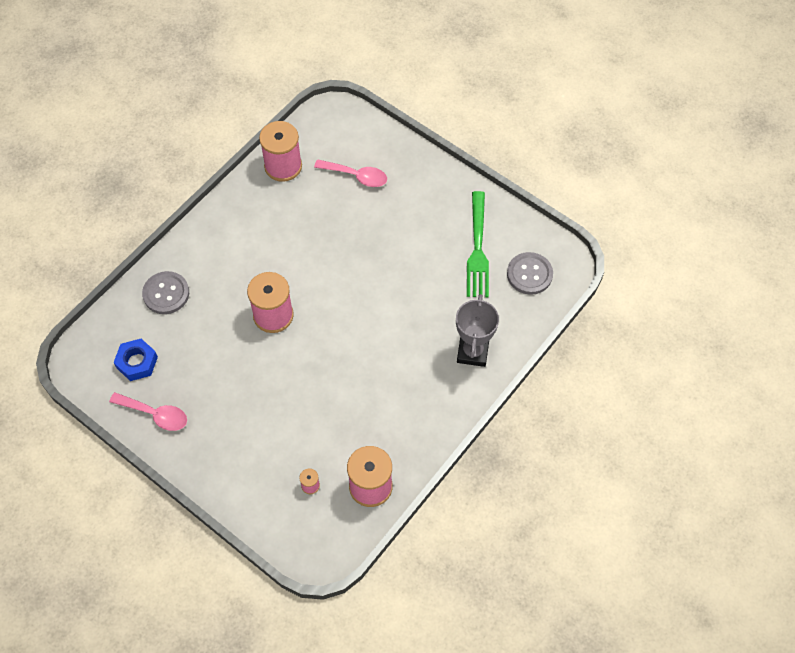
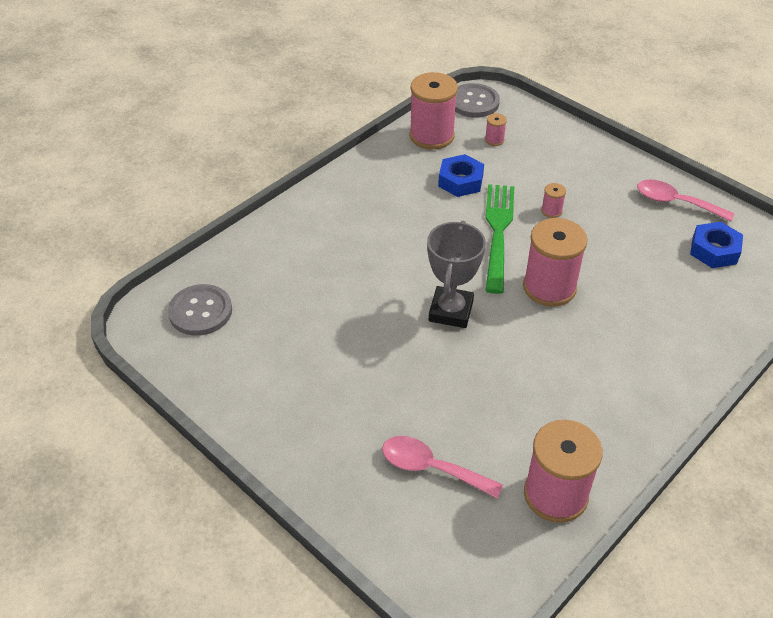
camera: 175 degrees left, 15 degrees down
(166, 293) = (700, 321): grey button -> grey button (474, 102)
(264, 396) = (551, 211): none -> pink spool
(342, 426) = (460, 181): none -> blue nut
(472, 352) = (299, 235): grey trophy -> grey trophy (451, 311)
(477, 248) = (262, 347): green fork -> green fork (498, 232)

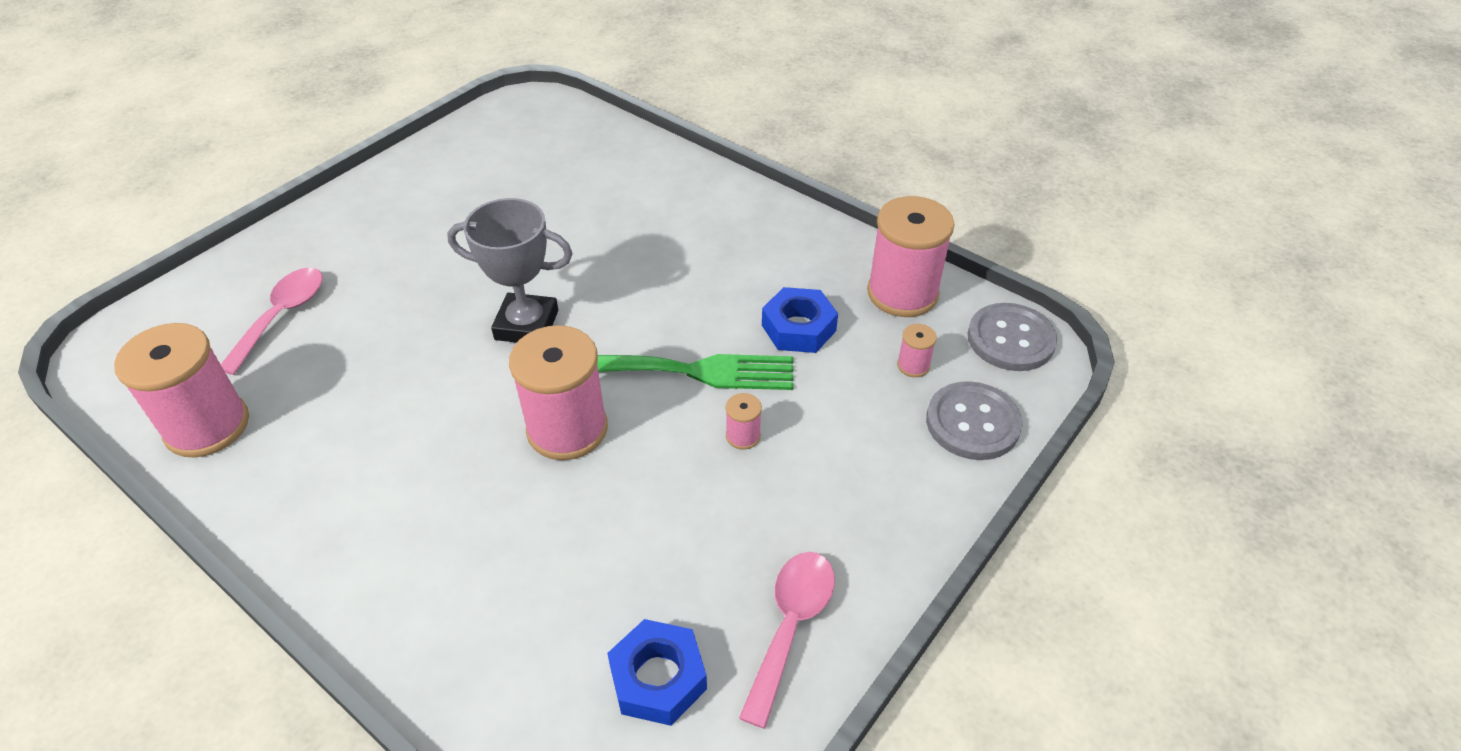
camera: 85 degrees right, 0 degrees up
(200, 311) = (541, 133): grey button -> grey button (972, 423)

